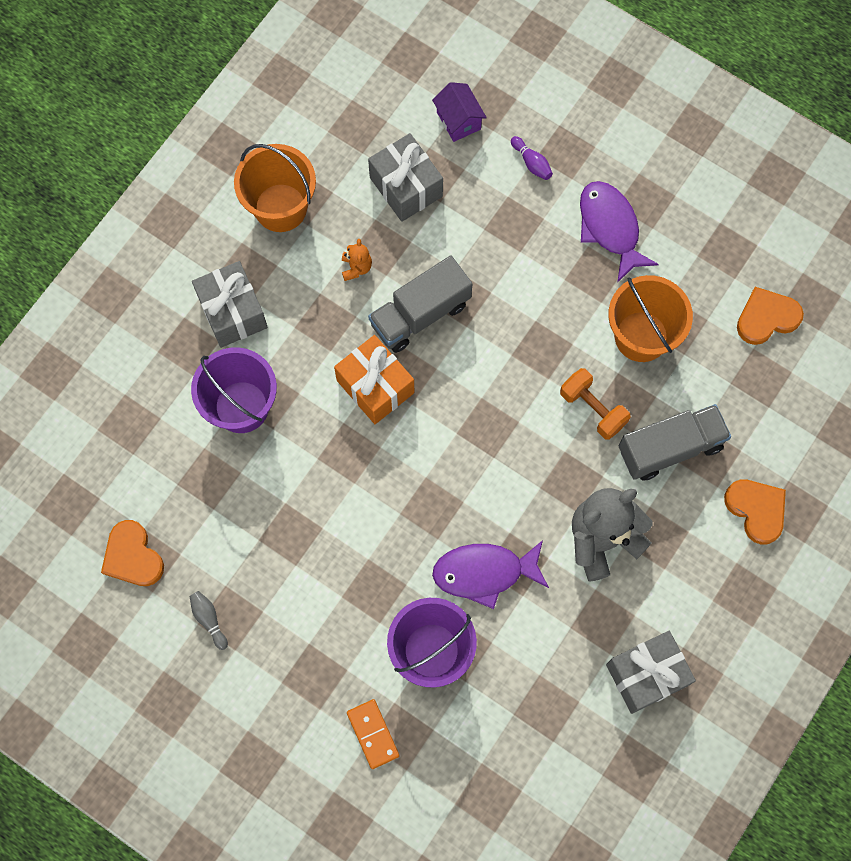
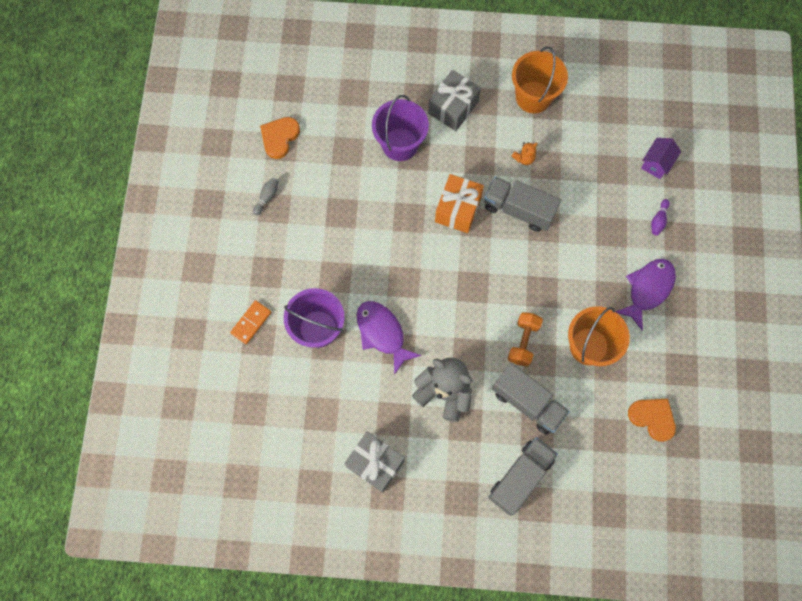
camera: 60 degrees right, 0 degrees up
(406, 187) = (593, 157): grey gift -> none
(756, 510) = (520, 477): orange heart -> grey truck

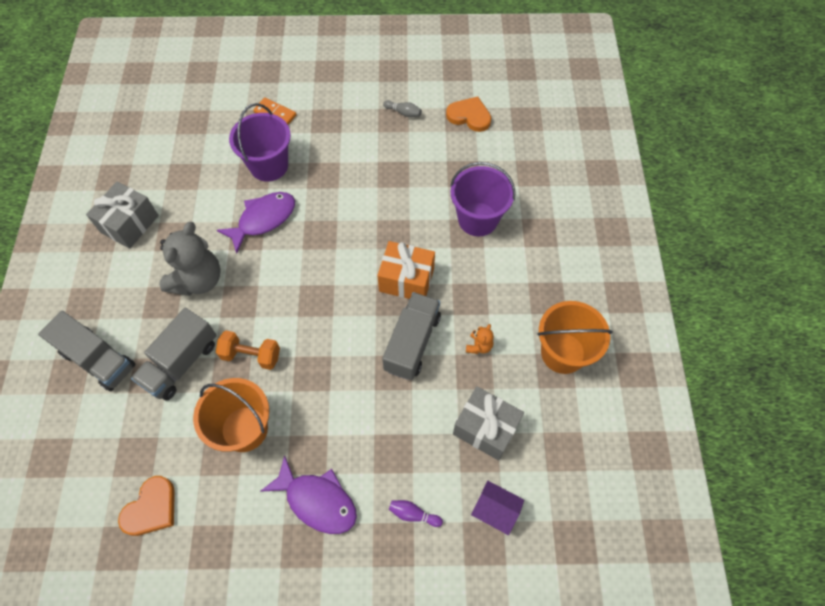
camera: 85 degrees right, 10 degrees down
(453, 108) = (531, 267): grey gift -> grey gift (485, 428)
(524, 158) = (479, 346): orange teddy bear -> orange teddy bear turned 120 degrees counterclockwise

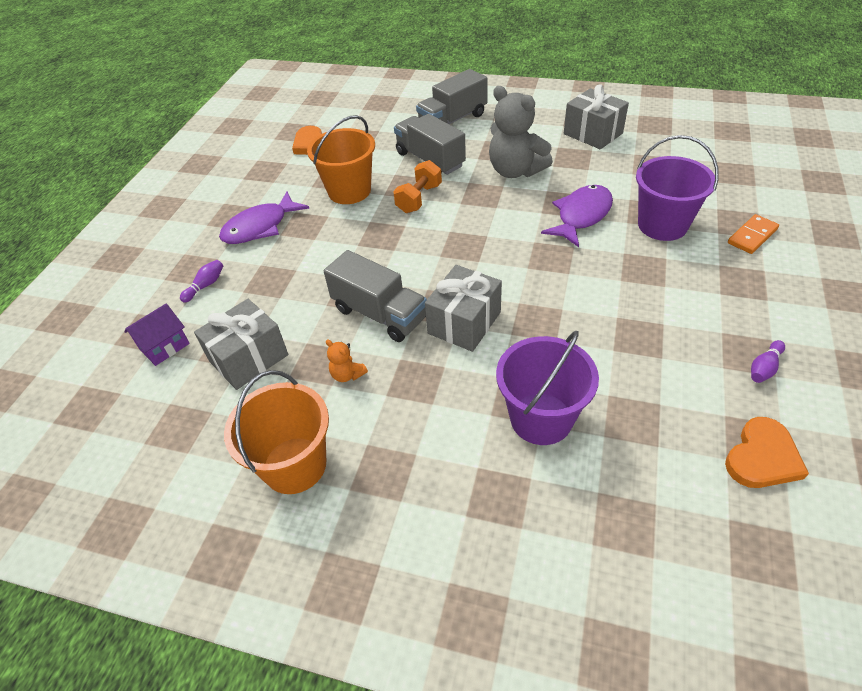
camera: 110 degrees right, 15 degrees down
(263, 219) = (581, 216): purple fish -> purple fish turned 120 degrees counterclockwise
(403, 113) = (764, 368): grey bowling pin -> purple bowling pin
(406, 280) = (464, 323): orange gift -> grey gift

